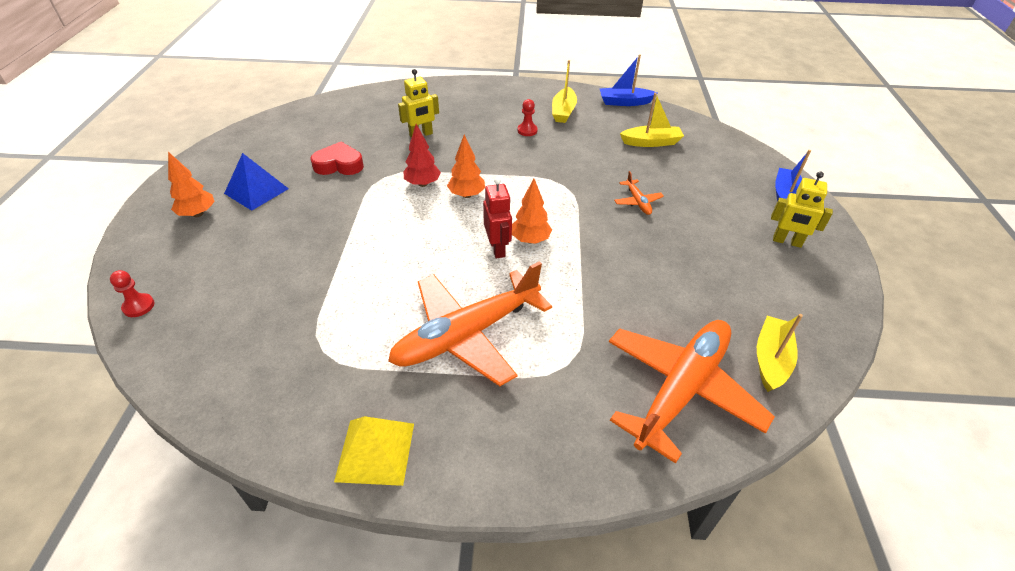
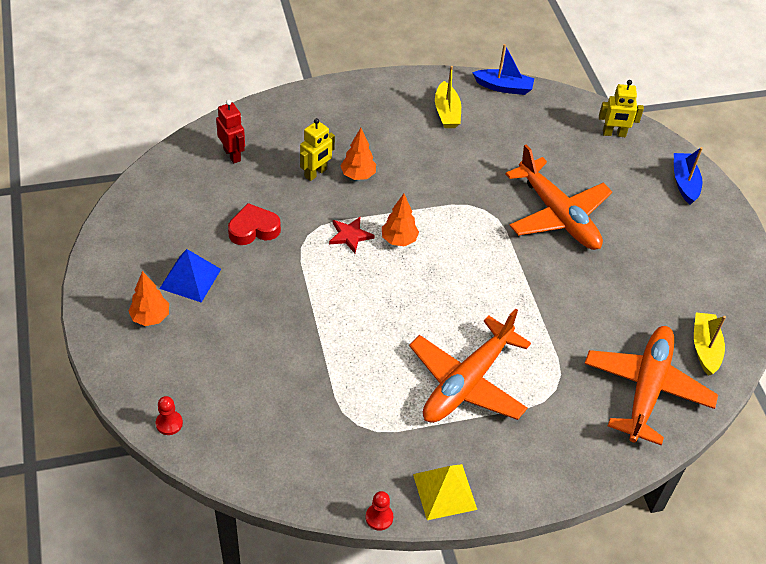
camera: 20 degrees left, 5 degrees up
(422, 184) = (350, 235): red tree -> red star
(497, 248) = (454, 293): red robot -> red robot (232, 154)
(527, 130) = (421, 146): red pawn -> red pawn (379, 517)
(530, 240) = (479, 278): orange tree -> orange tree (358, 175)
(624, 102) = (503, 87): blue boat -> blue boat turned 150 degrees counterclockwise
(637, 201) = (558, 215): orange plane -> orange plane, size x2.42
(651, 142) = (547, 138): yellow boat -> none
(787, 242) = (695, 232): yellow robot -> yellow robot (614, 134)

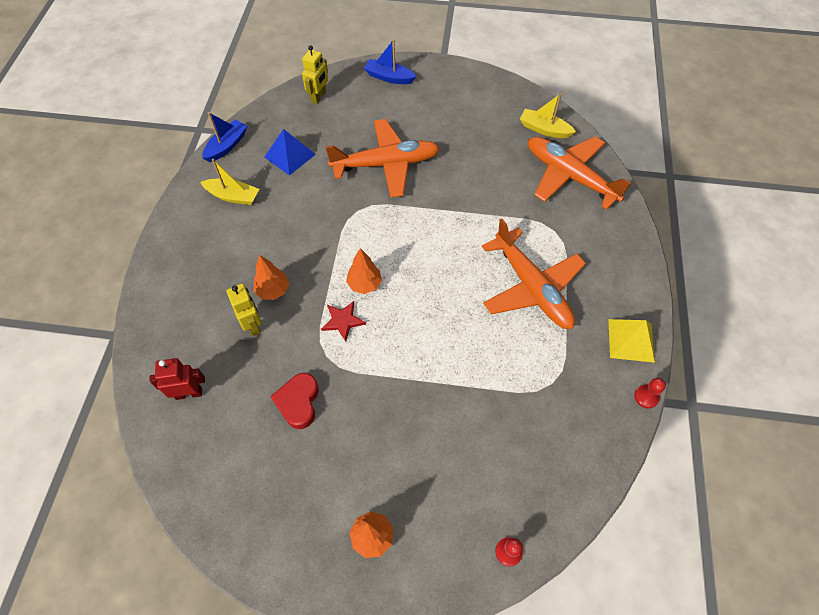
camera: 65 degrees left, 10 degrees up
(190, 278) = (337, 482): blue pyramid -> blue pyramid (290, 155)

